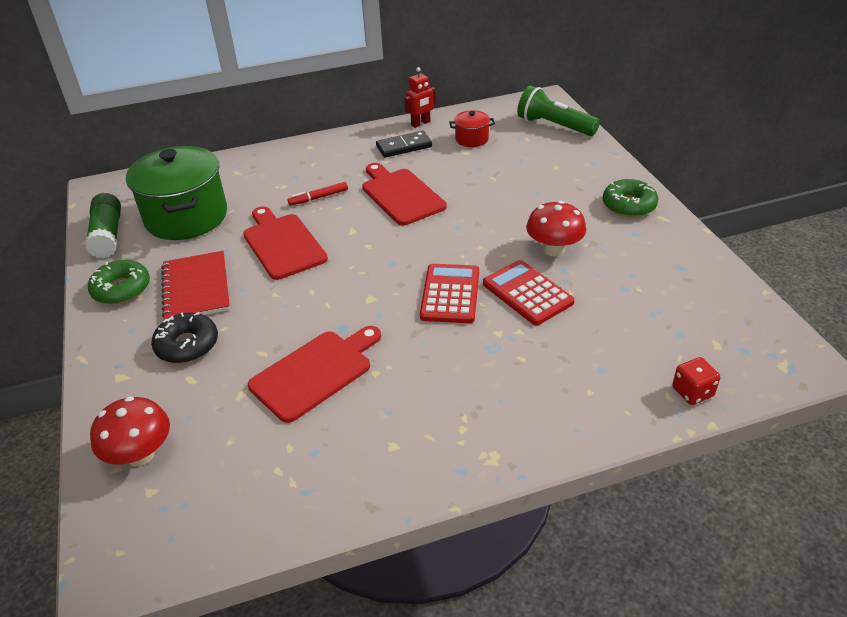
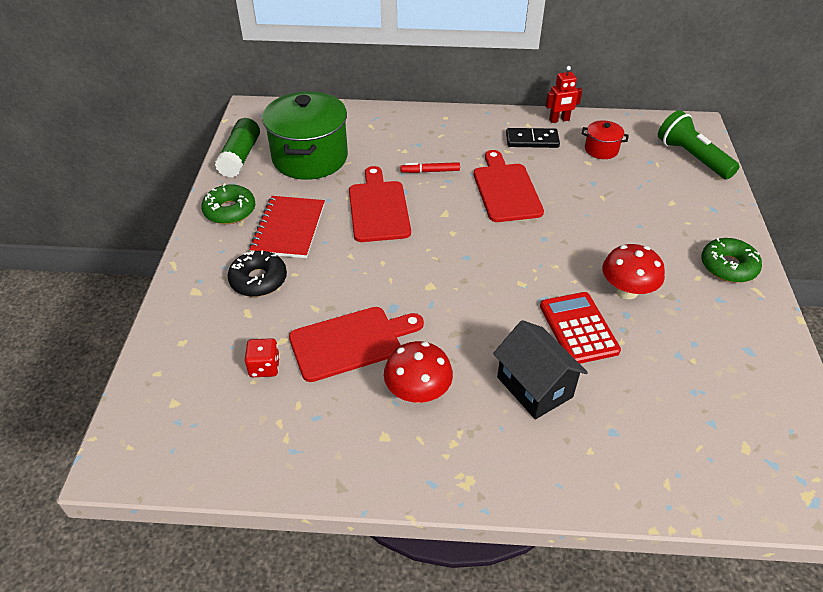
camera: 20 degrees right, 5 degrees up
(140, 455) = (181, 367): red mushroom -> red mushroom (418, 392)
(450, 294) = (504, 305): red calculator -> none
(513, 355) = (534, 387): none -> black house
(692, 392) = (694, 489): red dice -> red dice (264, 367)

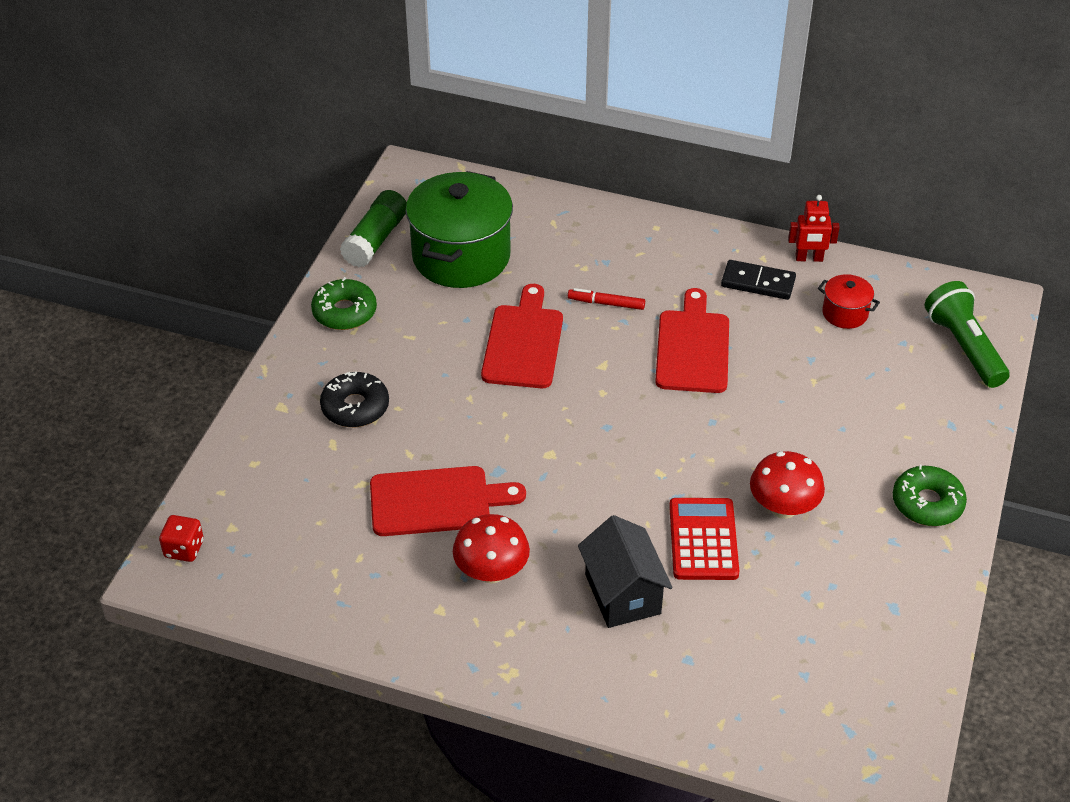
camera: 15 degrees right, 0 degrees up
(264, 367) = (335, 509): red dice -> red dice (184, 549)
(289, 228) = (408, 349): red notebook -> none

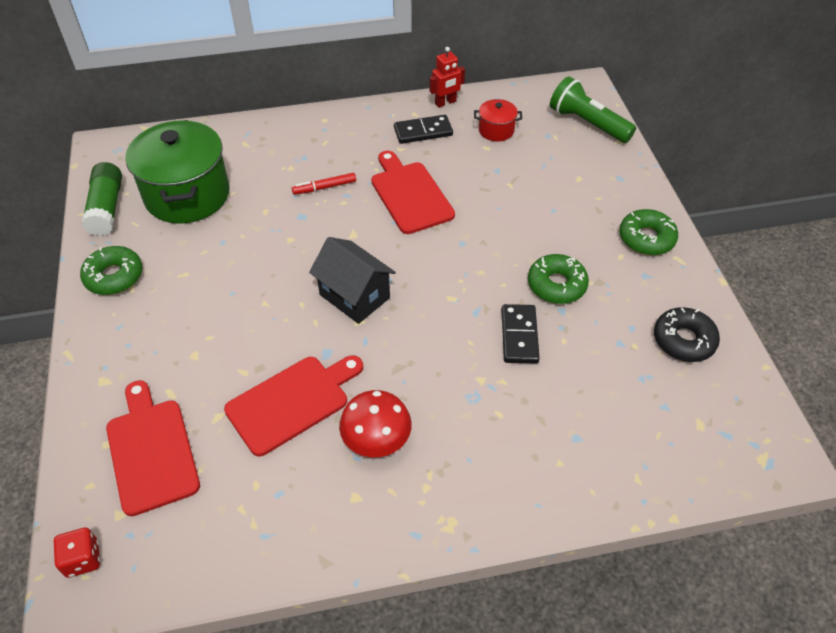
camera: 30 degrees left, 5 degrees up
(355, 407) = (171, 352): black donut -> black donut (683, 340)
(523, 343) = (280, 242): red cutting board -> red cutting board (151, 451)
(623, 594) = (491, 408): black house -> black house (354, 296)
(703, 540) = (519, 335): red calculator -> black domino
(783, 508) = (556, 285): red mushroom -> green donut

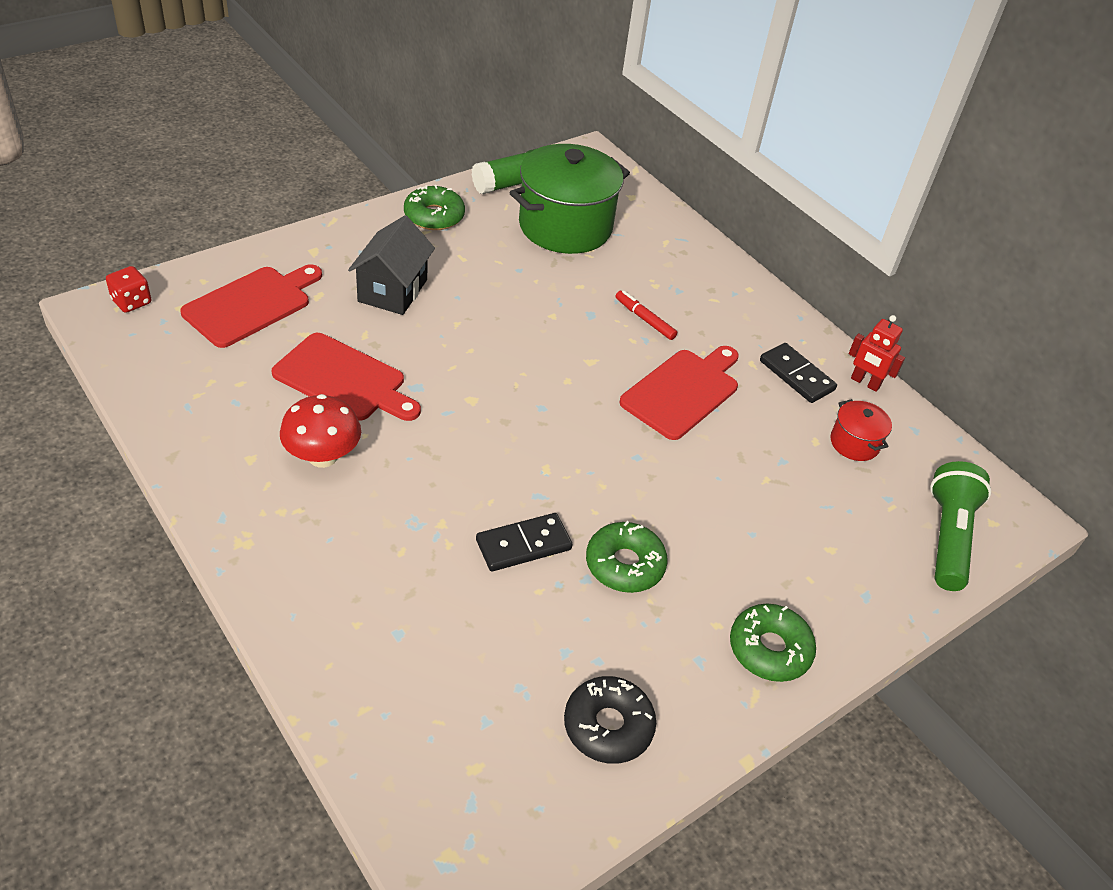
camera: 60 degrees right, 5 degrees down
(354, 296) = (503, 387): black house -> black house (393, 290)

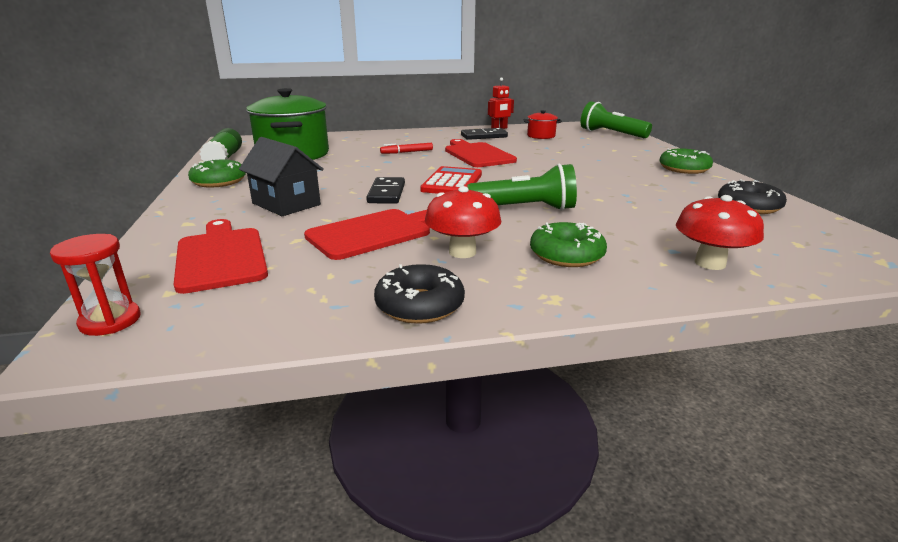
camera: 60 degrees left, 20 degrees down
(131, 302) = (110, 321): red dice -> red hourglass
(203, 455) = (419, 305): none -> black donut
(373, 668) = (710, 263): none -> red mushroom
(474, 483) = (525, 209): none -> green flashlight
(523, 544) = (591, 204): black domino -> black domino (386, 193)
(537, 396) = (452, 182): none -> red calculator
(624, 564) = (615, 185): green donut -> green donut (566, 255)

